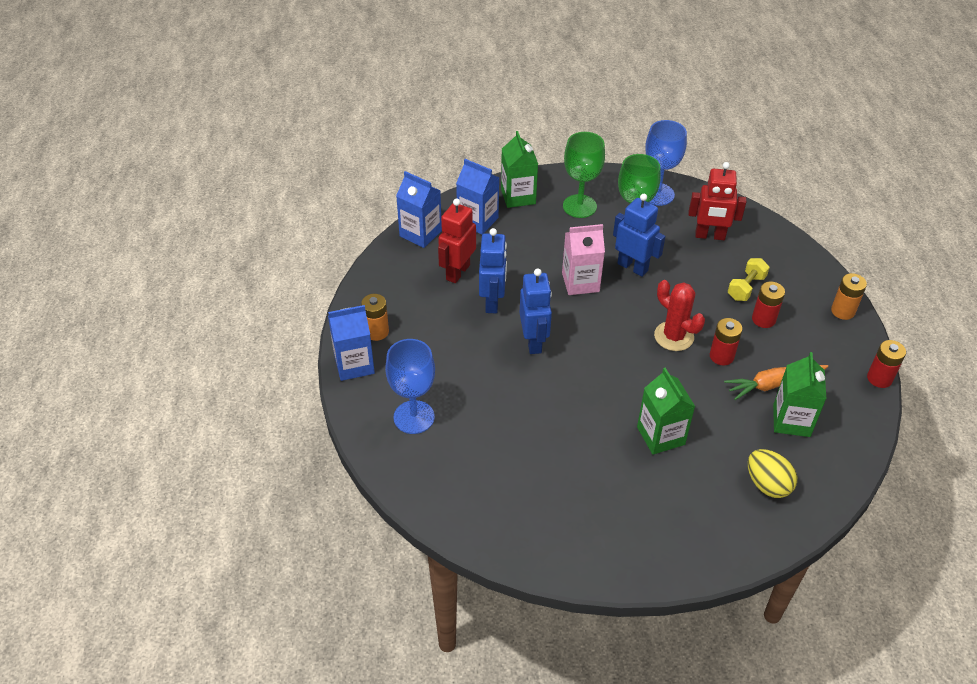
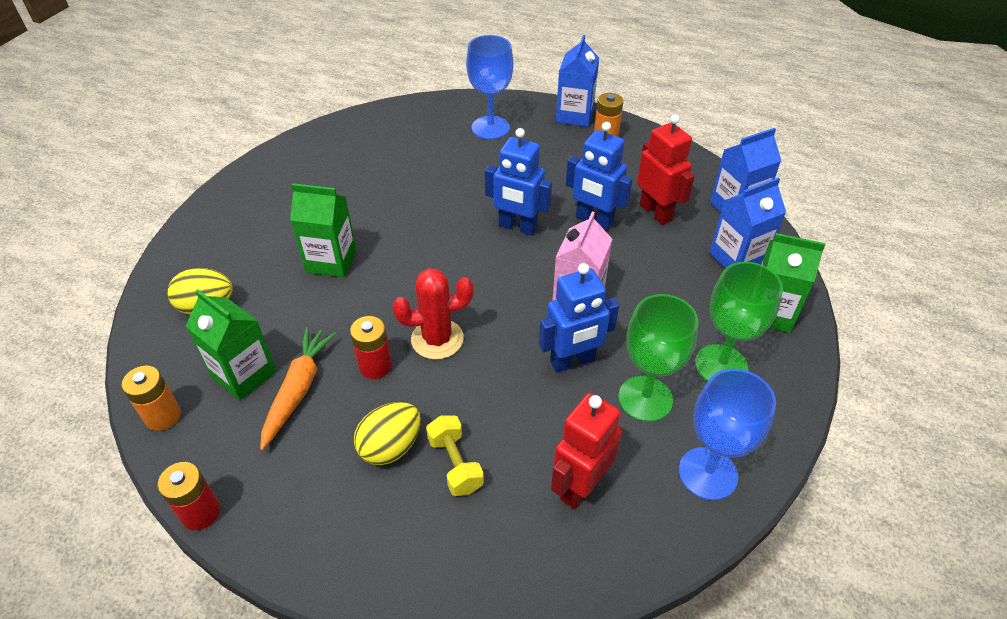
camera: 120 degrees right, 0 degrees up
(763, 319) = (390, 447): red battery -> yellow egg
(843, 311) = (327, 560): orange battery -> orange battery (163, 416)

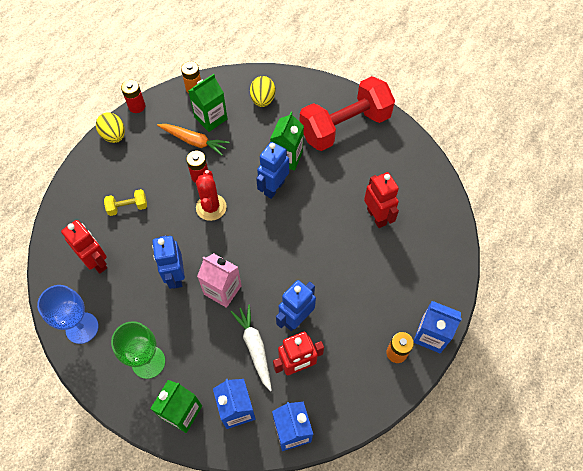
camera: 100 degrees right, 15 degrees up
(272, 205) = (345, 127): none -> red dumbbell
(390, 447) = (147, 180): yellow egg -> yellow egg (114, 136)
(426, 164) = (377, 216): none -> red robot
(490, 128) = (418, 266): blue goblet -> none
(517, 227) = (298, 266): blue robot -> blue robot (274, 188)
(645, 398) = (138, 309): green goblet -> none
(649, 254) = (254, 347): none -> white carrot

